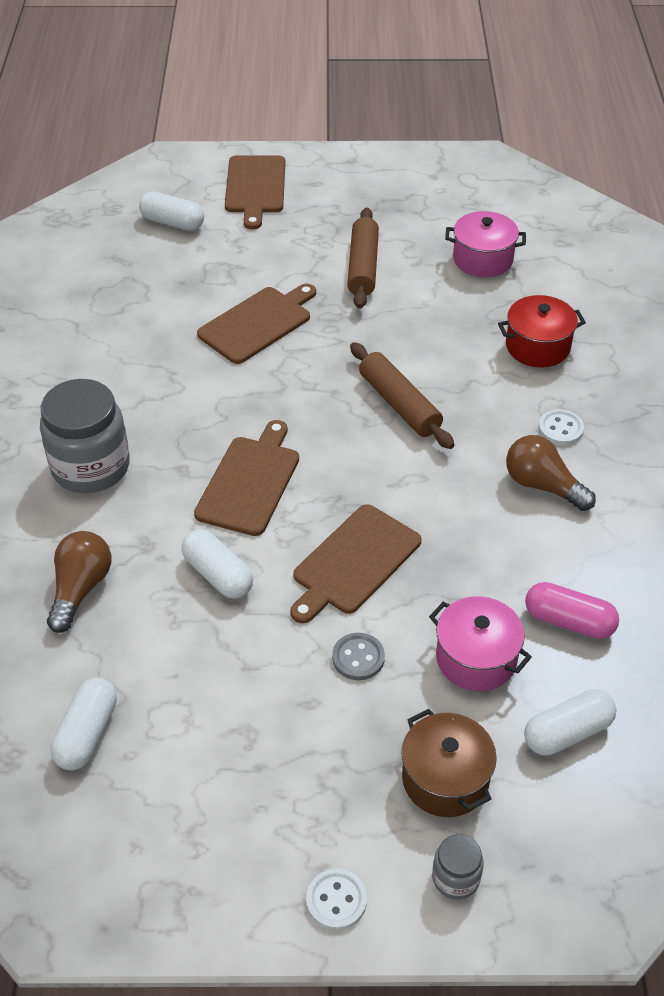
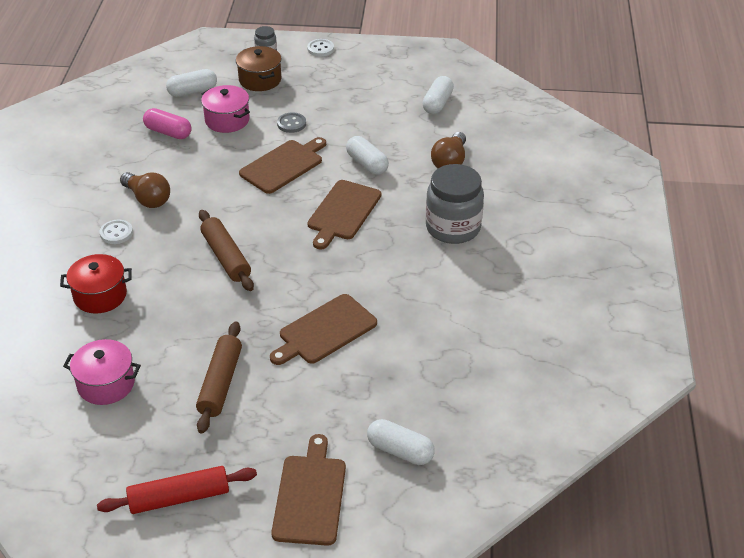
camera: 175 degrees left, 5 degrees down
(373, 180) = (179, 497): none -> red rolling pin

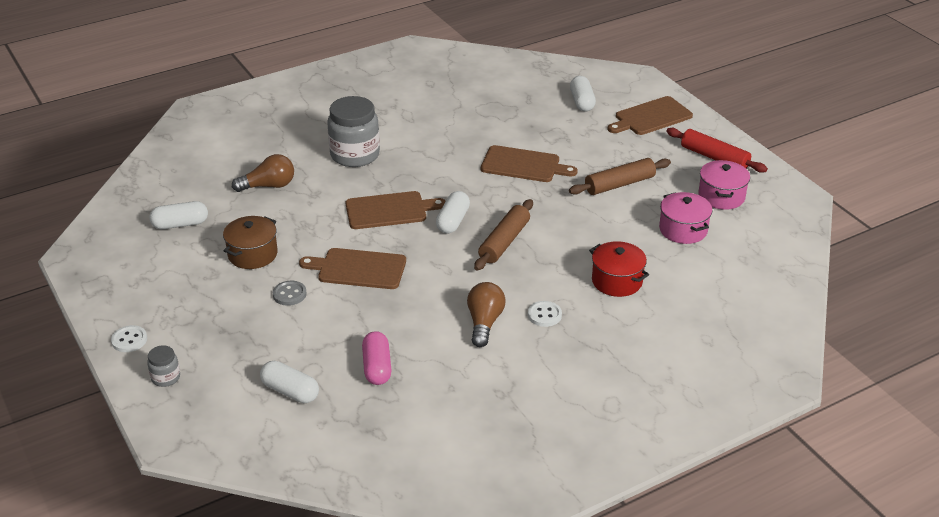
camera: 125 degrees left, 5 degrees down
(227, 120) = (320, 338): pink pot -> pink pot (721, 196)
(260, 80) = (227, 353): brown pot -> brown pot (253, 254)
(367, 164) = (312, 225): white capsule -> white capsule (453, 221)

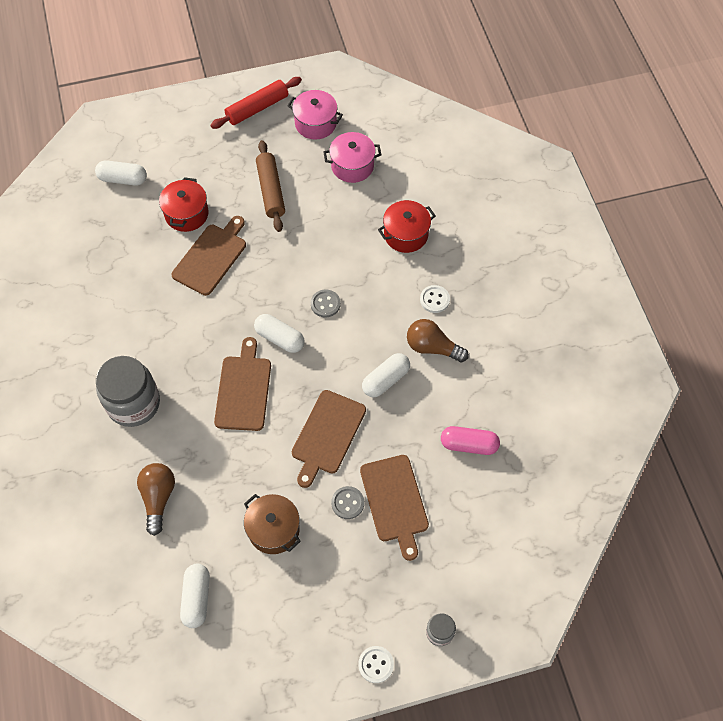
camera: 75 degrees left, 25 degrees up
(290, 391) = (483, 522): white capsule -> white capsule (385, 380)
(504, 242) = (325, 304): brown rolling pin -> grey button
(564, 142) = (186, 214): none -> red pot
(651, 117) = (174, 133): brown cutting board -> brown cutting board (395, 501)

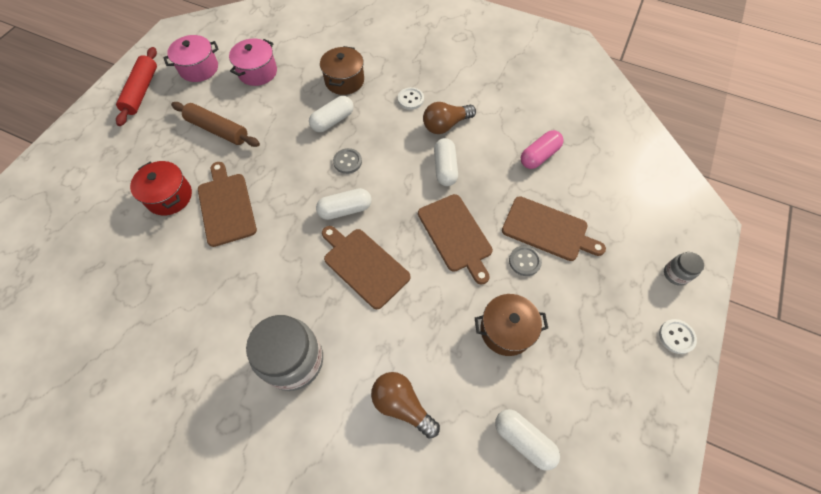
camera: 50 degrees left, 0 degrees up
(123, 179) = (82, 219): white capsule -> white capsule (333, 121)
(406, 234) = (344, 80): red pot -> brown pot

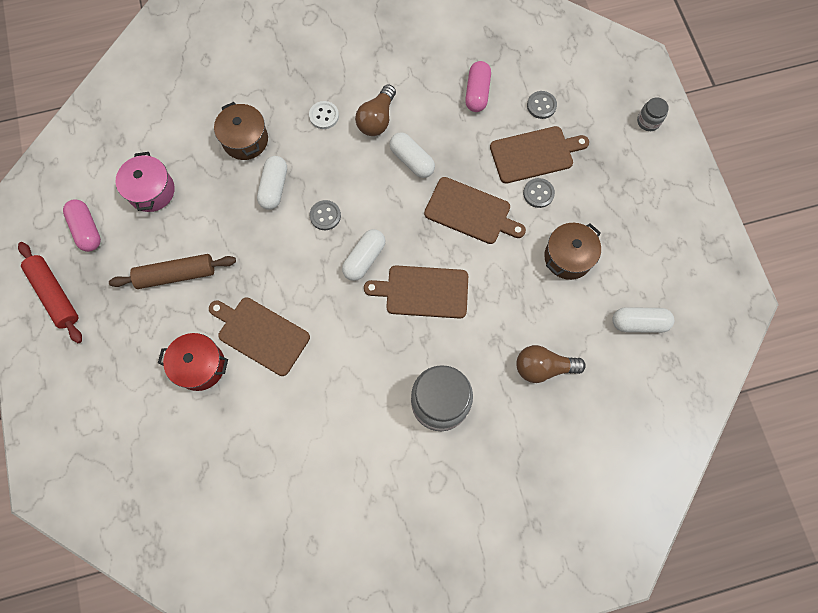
camera: 40 degrees left, 10 degrees up
(199, 68) = (87, 230): pink pot -> pink capsule
(585, 198) = (541, 105): none -> grey button
(676, 337) = (681, 170): white button -> none

